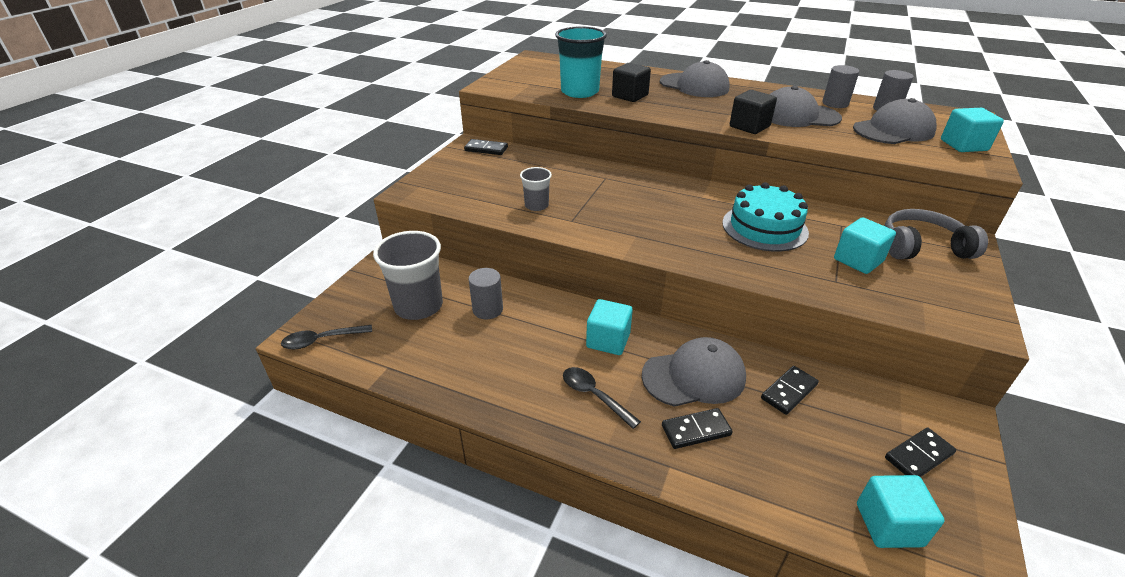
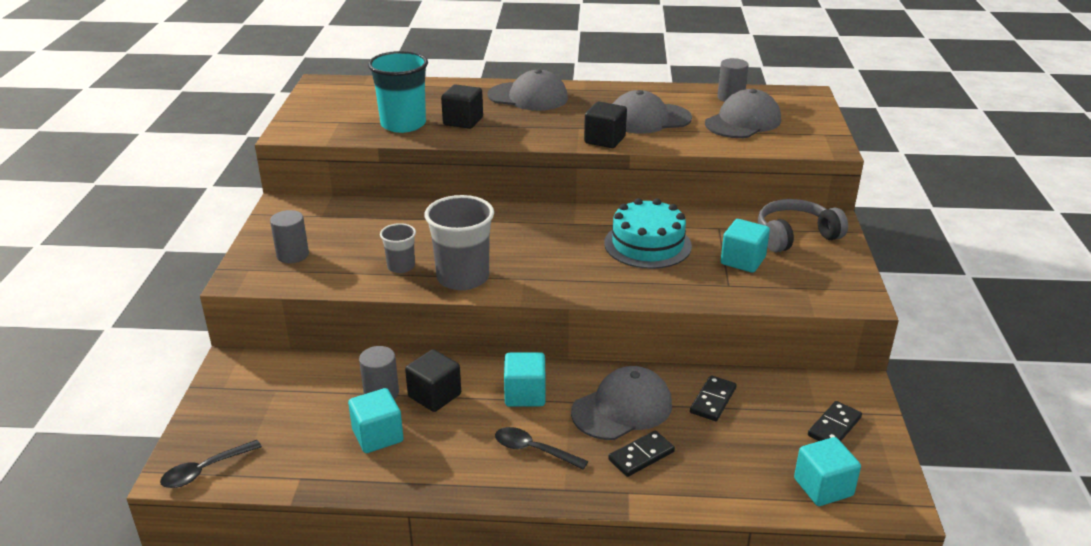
camera: 20 degrees left, 5 degrees down
(418, 306) = (299, 408): grey cup -> grey cup (463, 278)
(486, 149) = (305, 209): black domino -> none
(530, 322) = (434, 395): none -> black cube
(835, 103) = (680, 98): grey cylinder -> grey cylinder (292, 255)
(963, 145) = (808, 128): turquoise cube -> turquoise cube (378, 436)

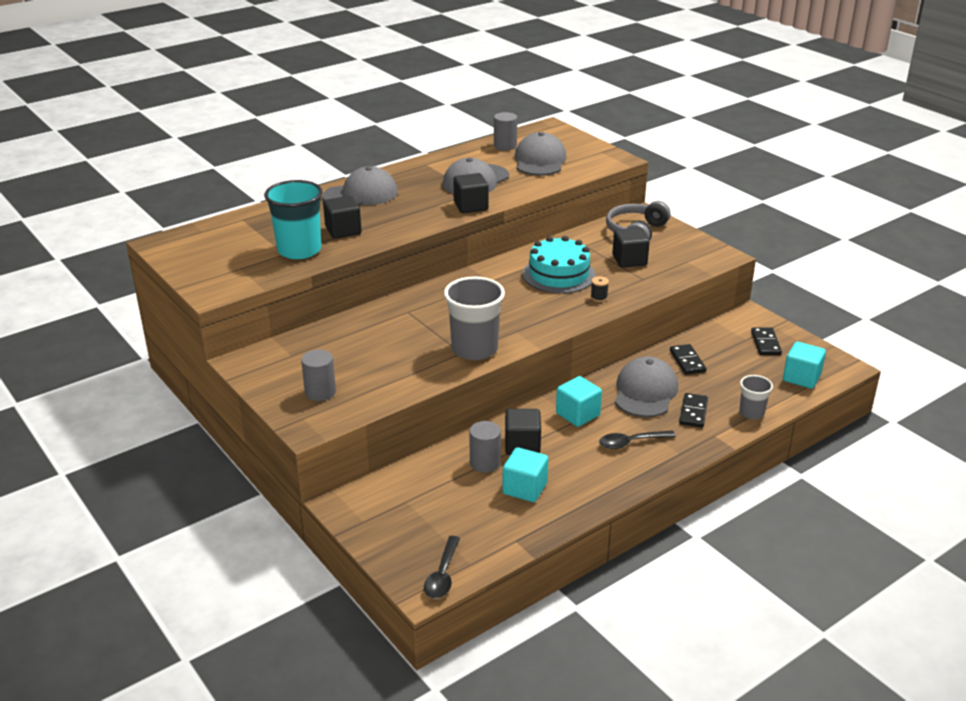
camera: 40 degrees left, 0 degrees up
(401, 266) = (418, 362): grey cup -> grey cup (751, 413)
(652, 283) = (599, 297): none -> black spool
(742, 261) = (629, 260): turquoise cube -> black cube

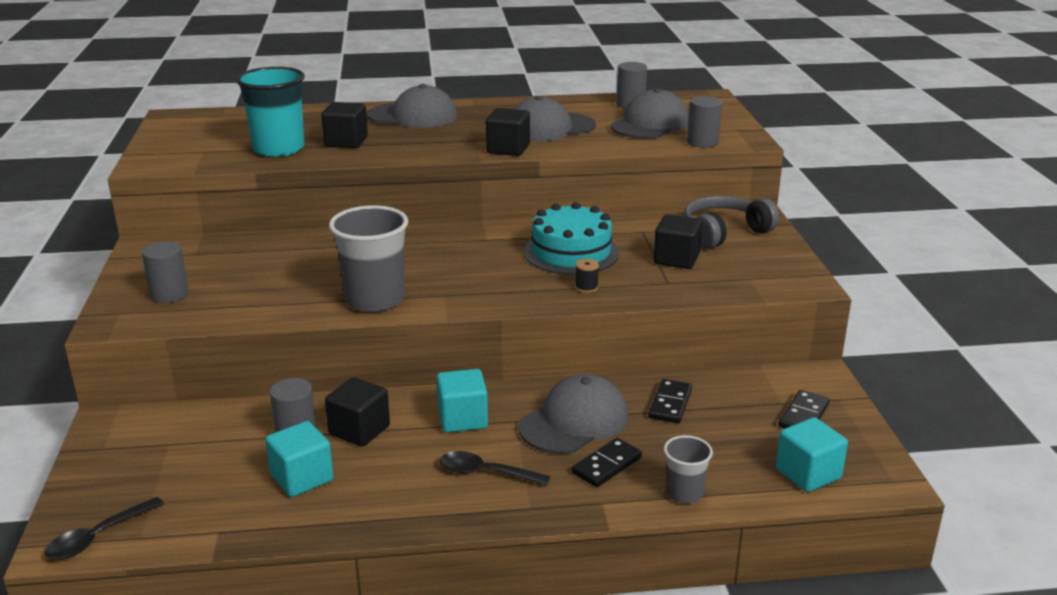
camera: 30 degrees right, 5 degrees down
(592, 168) = (702, 142): none -> grey cylinder

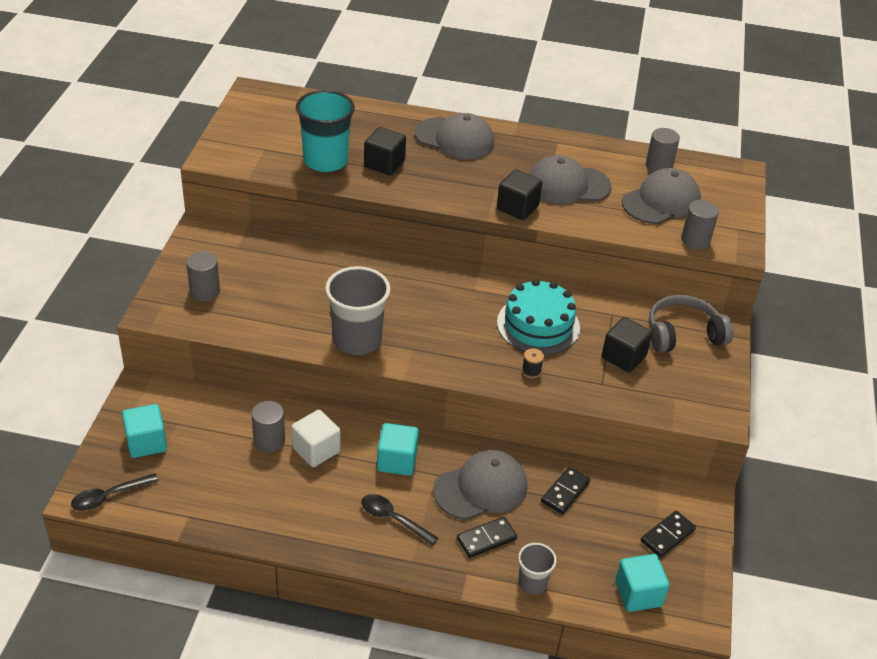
camera: 15 degrees right, 15 degrees up
(302, 478) = (260, 484): turquoise cube -> turquoise cube (146, 442)
(359, 430) = (316, 450): black cube -> white cube

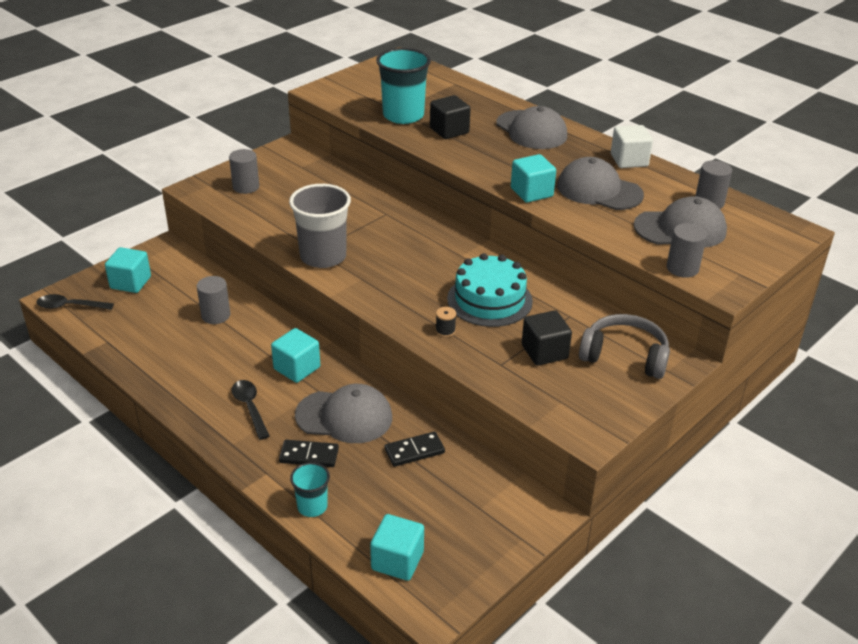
camera: 35 degrees right, 5 degrees down
(316, 450) = (243, 335): white cube -> white cube (629, 160)
(517, 208) = (531, 192): black cube -> turquoise cube
(532, 583) = (312, 506): grey cup -> turquoise cup
(667, 535) = (475, 527): black domino -> none

